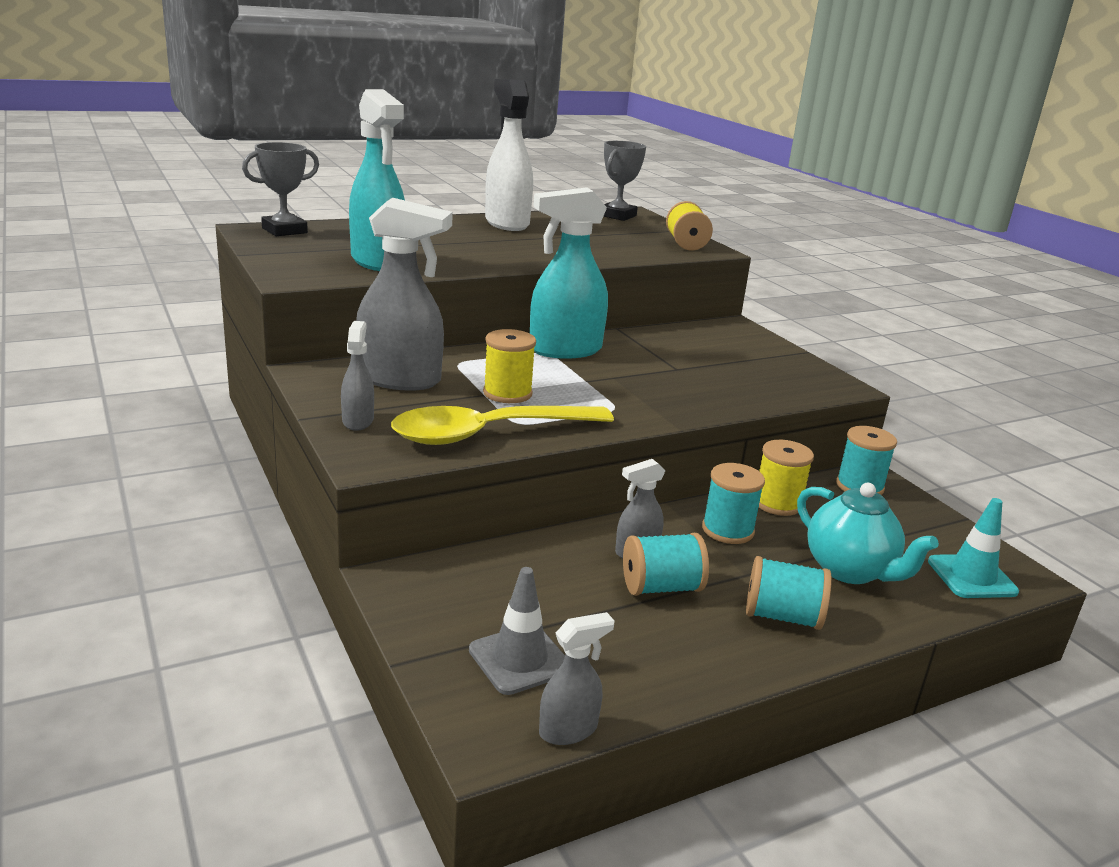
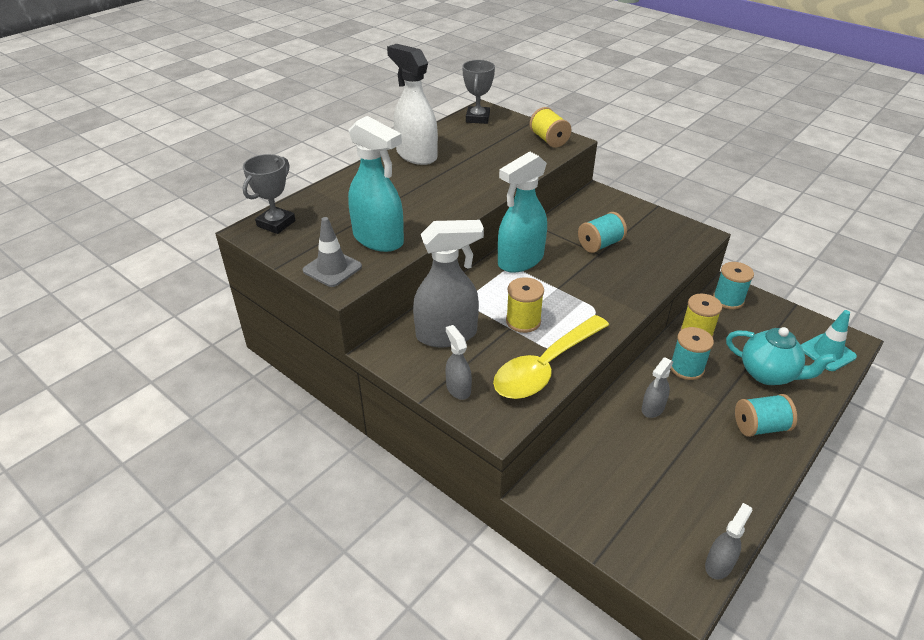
camera: 20 degrees left, 15 degrees up
(519, 659) = (656, 525): grey traffic cone -> grey traffic cone (332, 268)
(661, 587) = (686, 432): turquoise spool -> turquoise spool (600, 245)

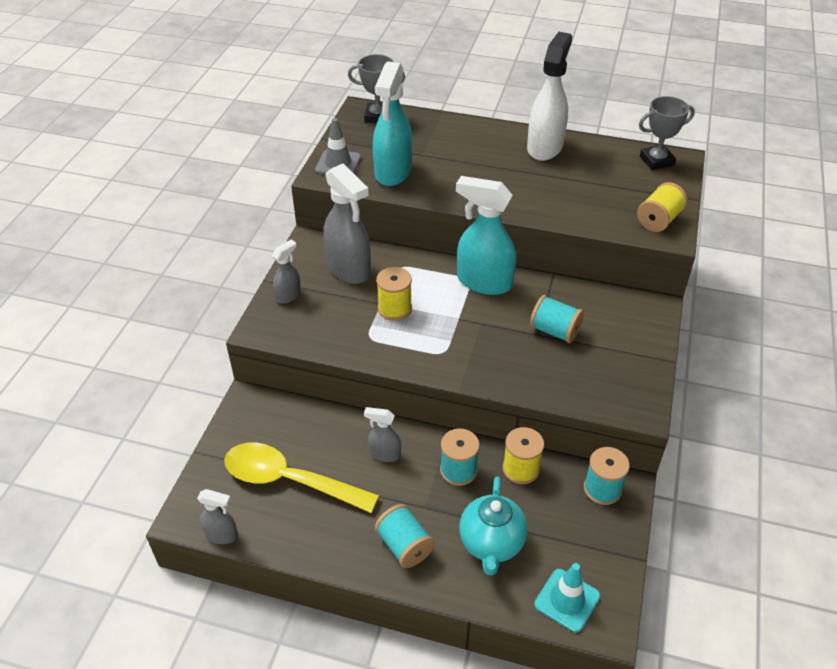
camera: 65 degrees right, 5 degrees up
(545, 367) = (341, 338): yellow spoon -> yellow spoon (289, 480)

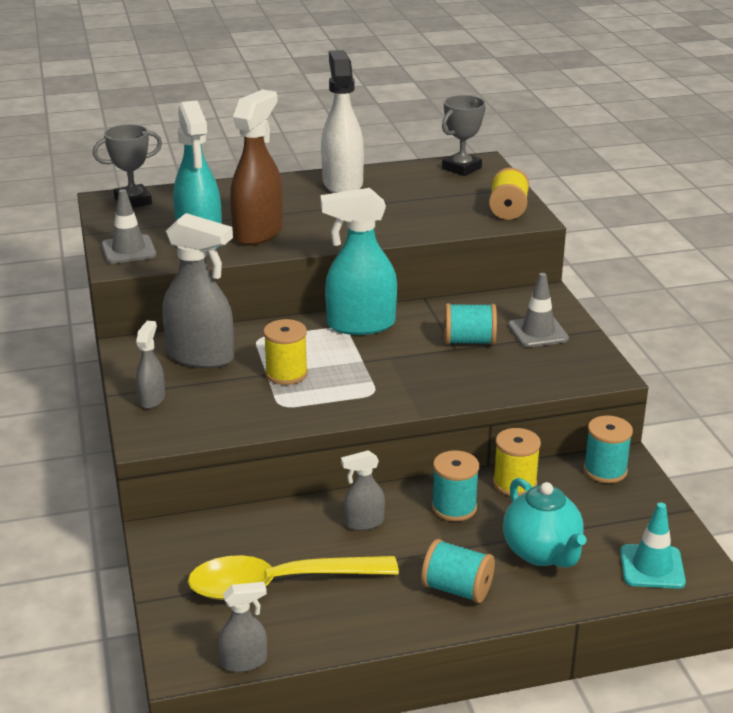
camera: 30 degrees left, 15 degrees down
(441, 177) = (258, 232): none -> brown spray bottle
(618, 343) = (538, 332): none -> grey traffic cone

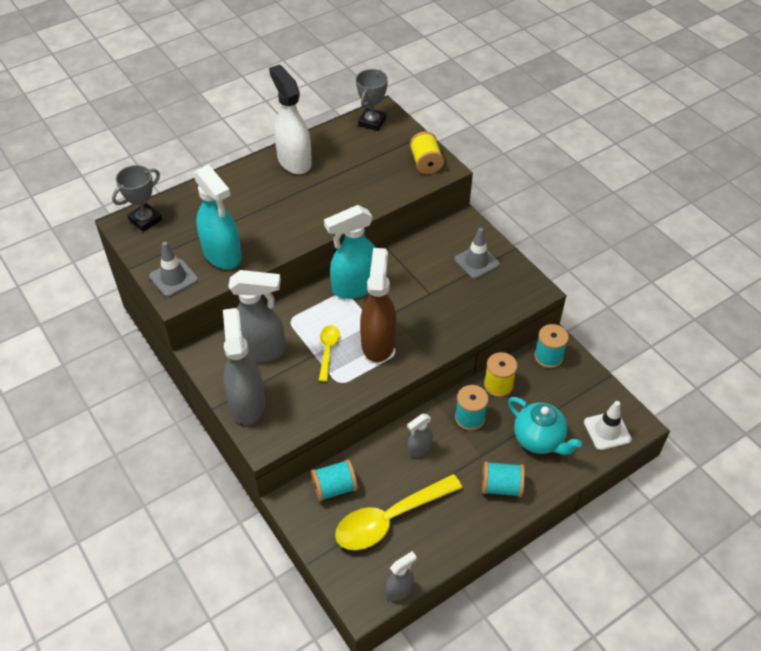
camera: 20 degrees left, 20 degrees up
(152, 399) = (247, 403): grey spray bottle -> grey spray bottle, size x1.96
(258, 232) = (260, 233): brown spray bottle -> brown spray bottle (378, 342)
(286, 374) = (328, 350): yellow spool -> yellow spoon
(469, 341) = (435, 283): turquoise spool -> turquoise spool (334, 488)
(652, 567) = (607, 431): turquoise traffic cone -> white traffic cone

